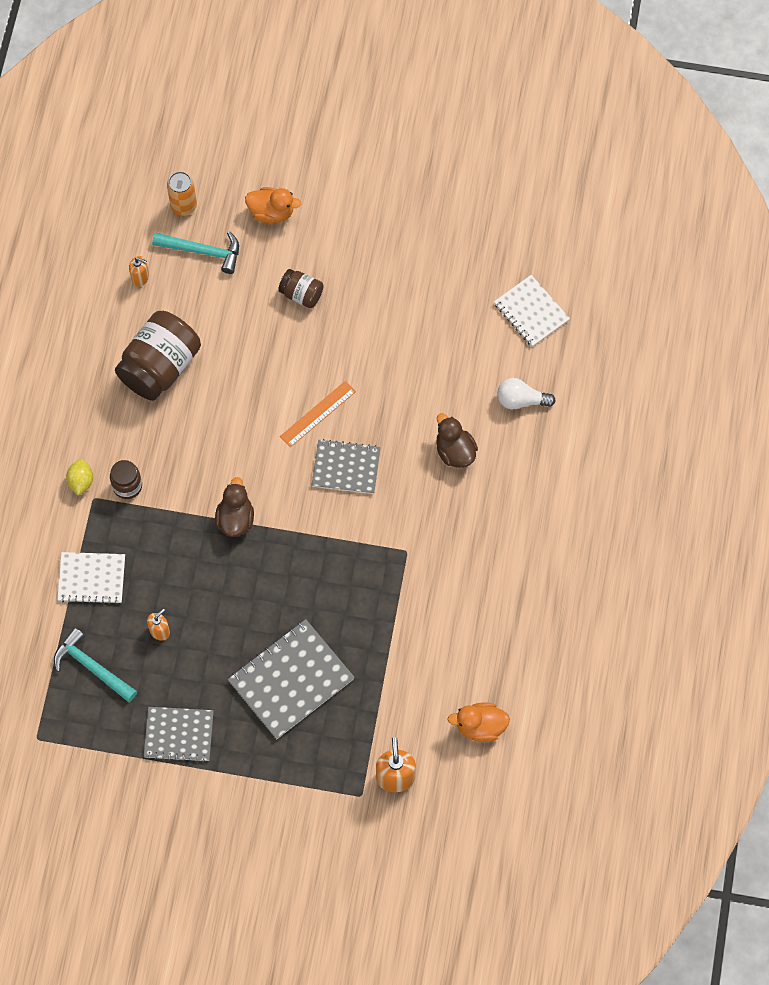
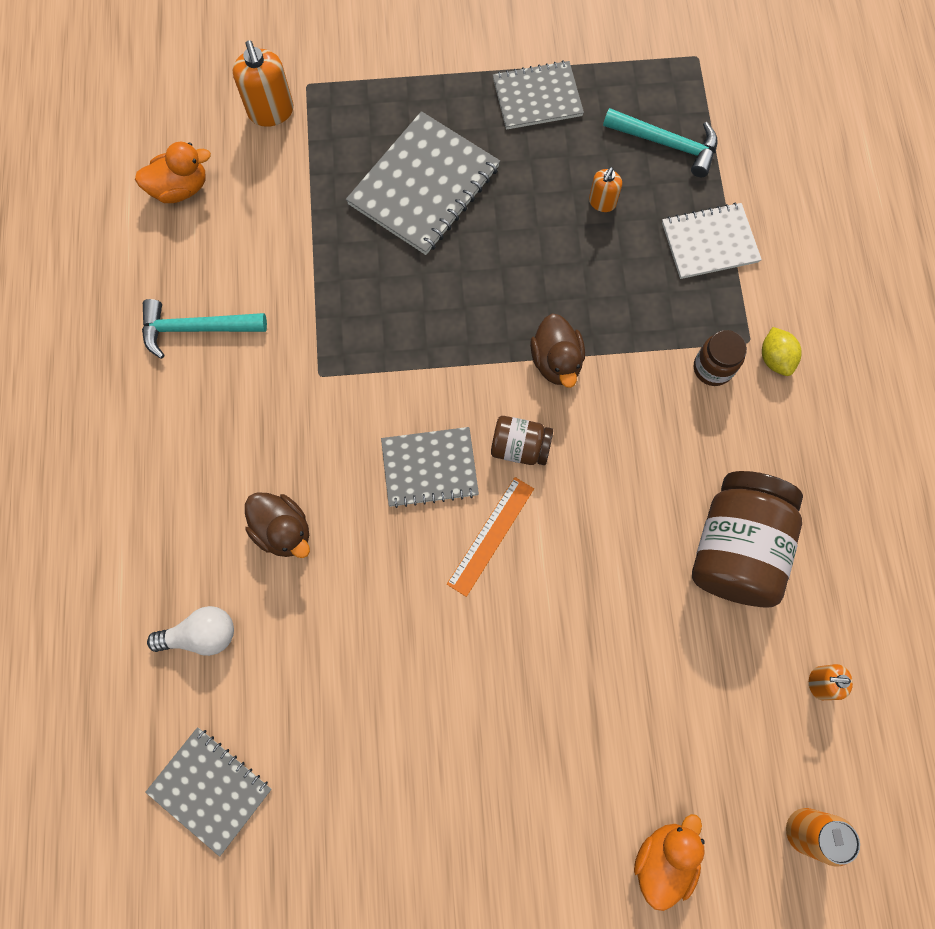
camera: 165 degrees right, 5 degrees up
(202, 251) = (745, 755): turquoise hammer -> turquoise hammer (196, 328)
(271, 212) = (663, 858): orange duck -> orange duck turned 120 degrees clockwise
(301, 294) = (571, 722): brown jar -> brown jar (520, 447)
(531, 312) = (210, 790): white notebook -> grey notebook

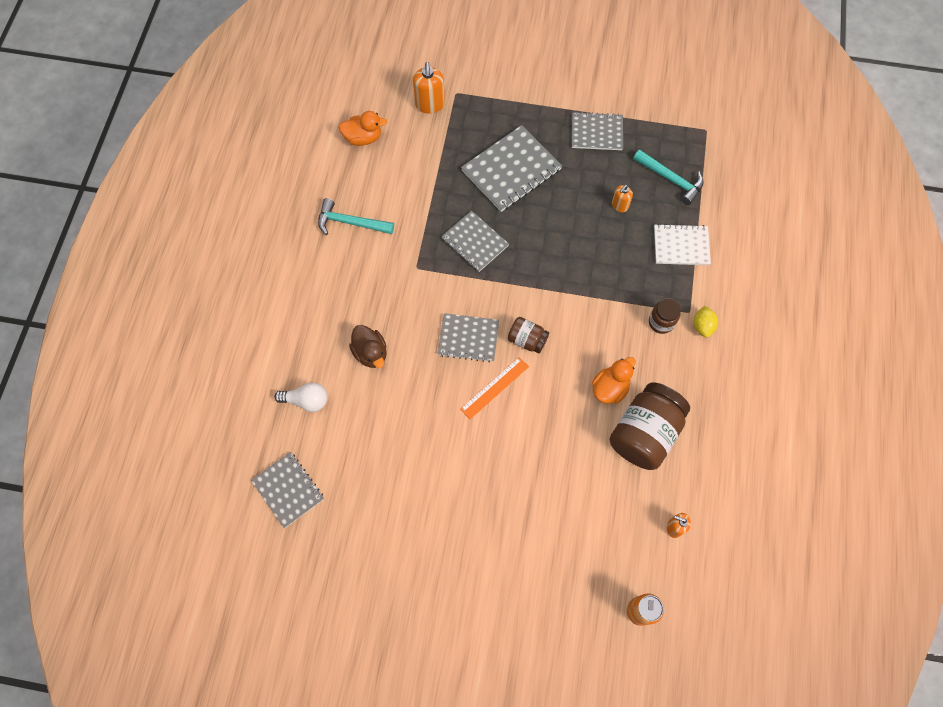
camera: 15 degrees right, 5 degrees down
(399, 312) = (475, 242): none -> grey notebook
(556, 361) = (564, 294): brown duck -> none
(663, 858) = (547, 603): orange duck -> orange duck (610, 388)

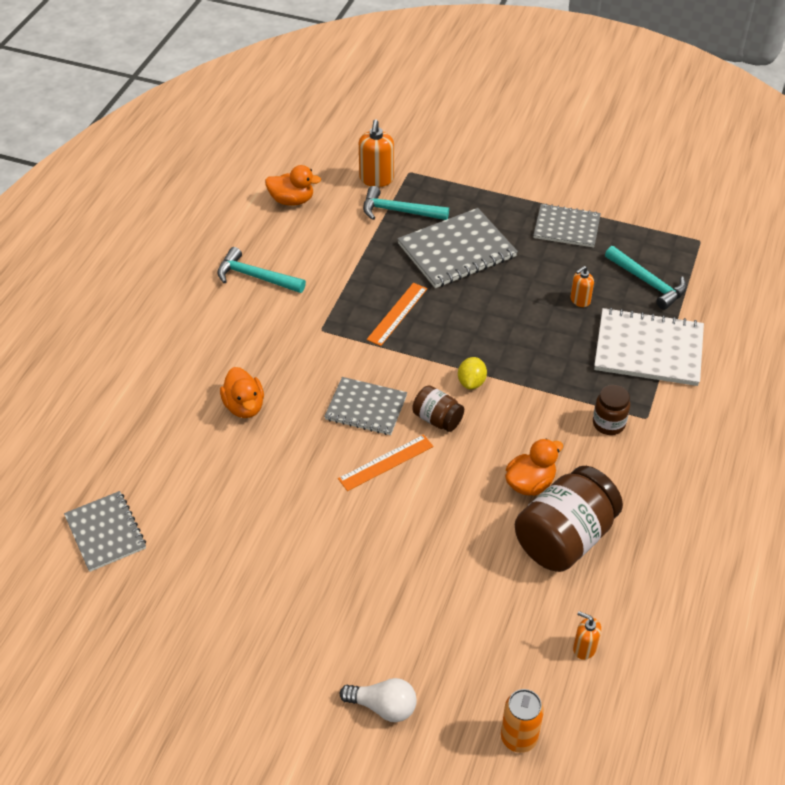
camera: 10 degrees right, 20 degrees down
(307, 400) = (154, 443): white light bulb -> white light bulb (383, 706)
(370, 353) = (244, 406): brown duck -> orange duck
(456, 136) = (399, 211): none -> turquoise hammer
(475, 242) = (397, 314): grey notebook -> orange ruler
(681, 246) = (648, 349): white notebook -> white notebook, size x1.53
(702, 326) = (661, 435): yellow lemon -> yellow lemon (471, 382)

